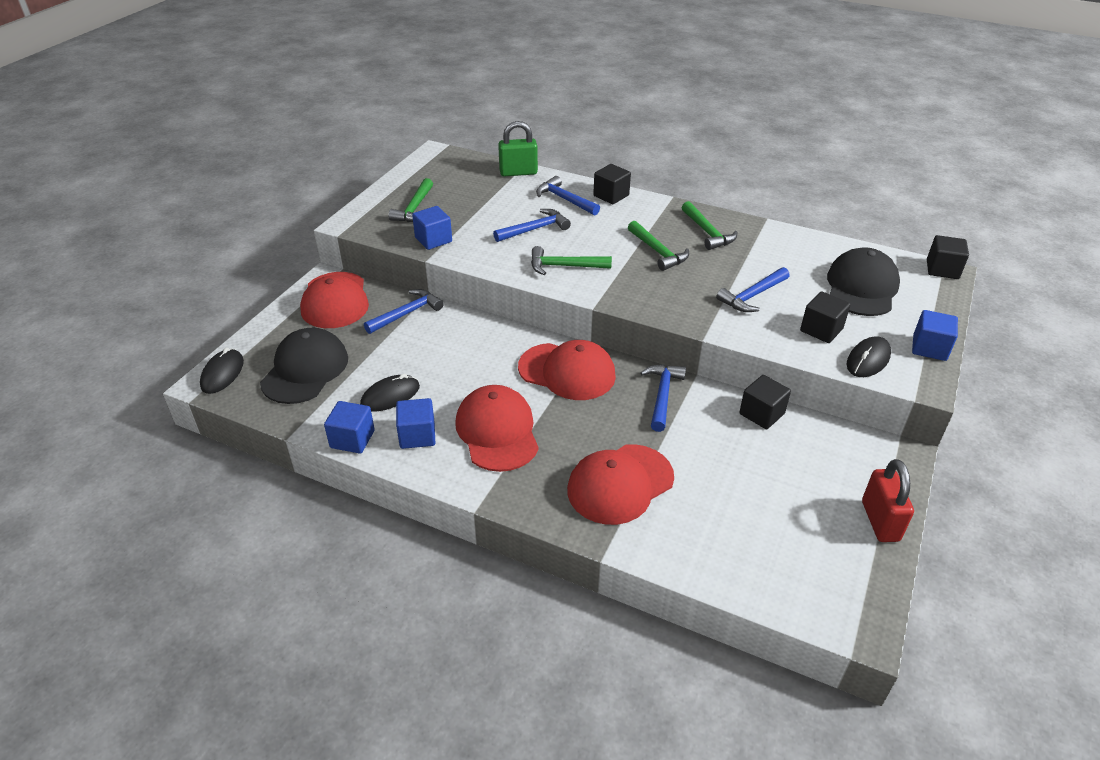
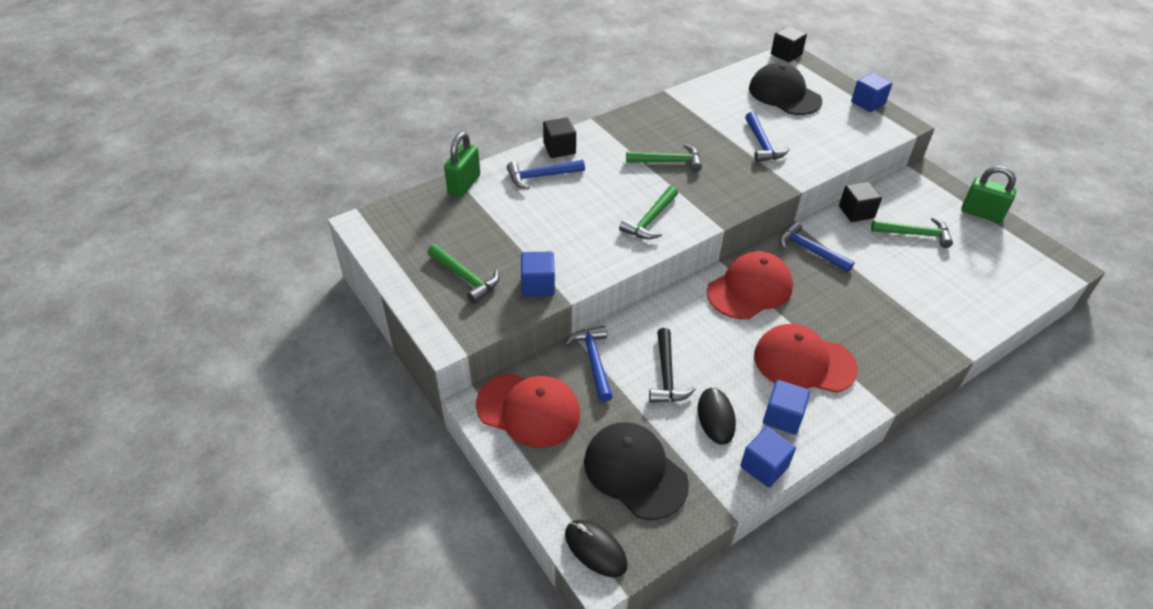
camera: 60 degrees left, 5 degrees up
(419, 355) = (666, 375): none -> black hammer
(535, 229) = (576, 214): blue hammer -> none
(620, 484) = (898, 316): red cap -> none
(707, 232) = (660, 126): green hammer -> green hammer (915, 234)
(821, 330) = (822, 134): black cube -> none
(868, 360) = (866, 132): black mouse -> none
(880, 521) = (981, 213): red padlock -> green padlock

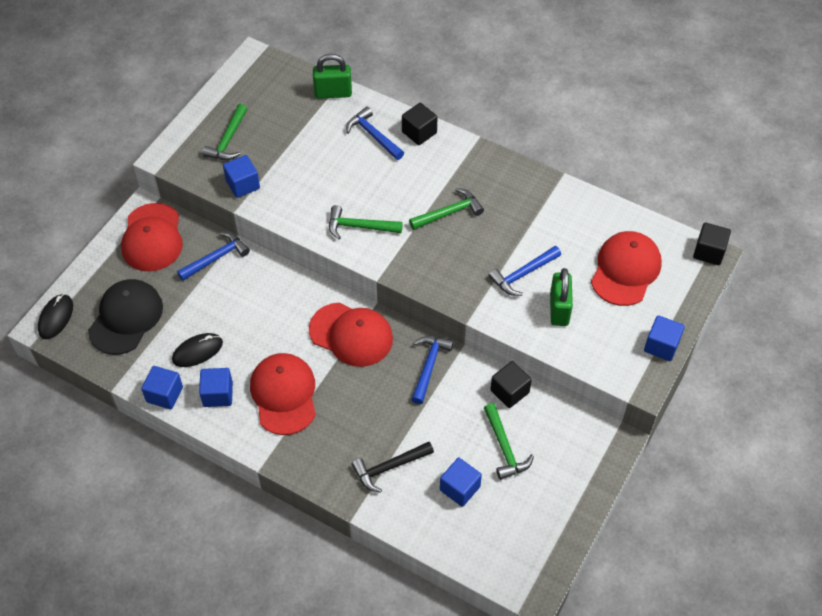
camera: 65 degrees right, 10 degrees up
(666, 375) = (224, 307): black hammer -> black hammer (389, 467)
(668, 162) = (449, 213): green hammer -> green hammer turned 90 degrees counterclockwise
(784, 94) = (625, 270): black cap -> red cap
(951, 275) = (460, 488): none -> blue cube
(981, 213) = (576, 502): green padlock -> green padlock (559, 309)

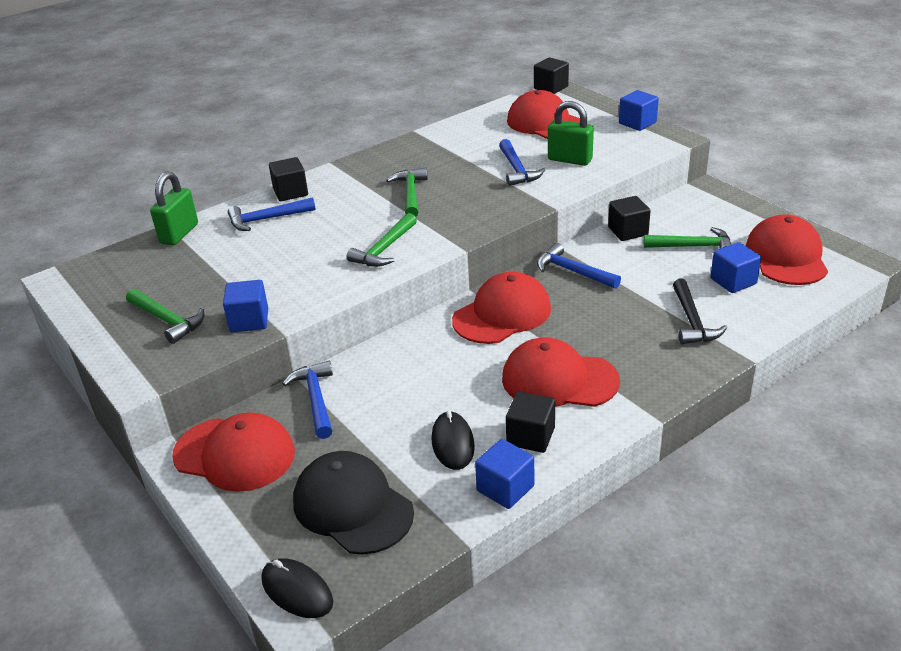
camera: 65 degrees left, 20 degrees down
(218, 394) = (530, 436): blue cube -> black cube
(517, 525) = (786, 256): none -> red cap

